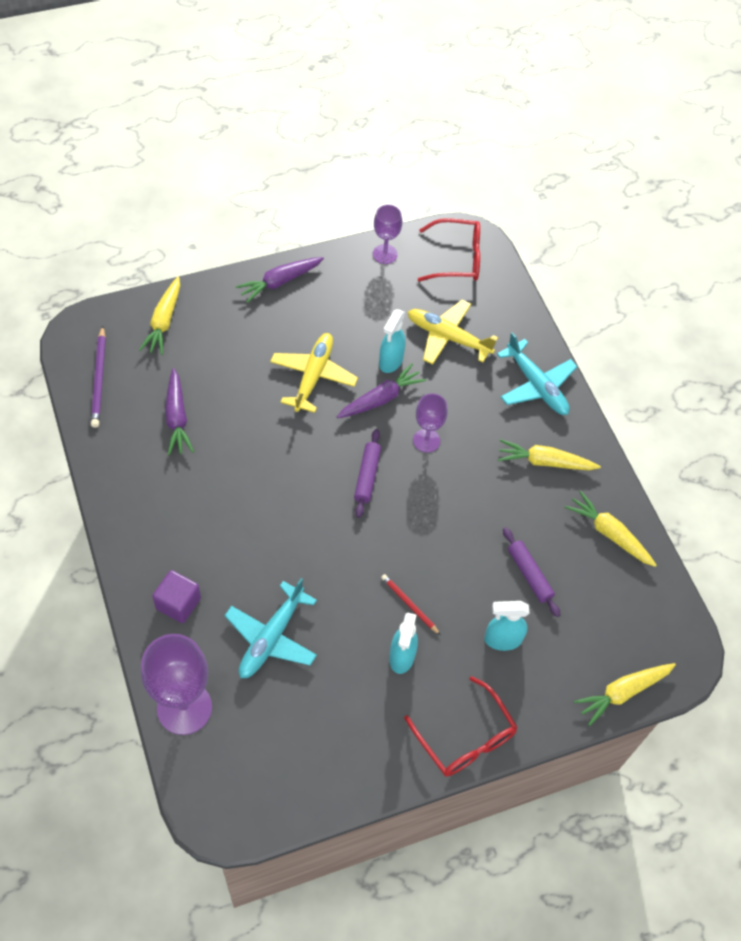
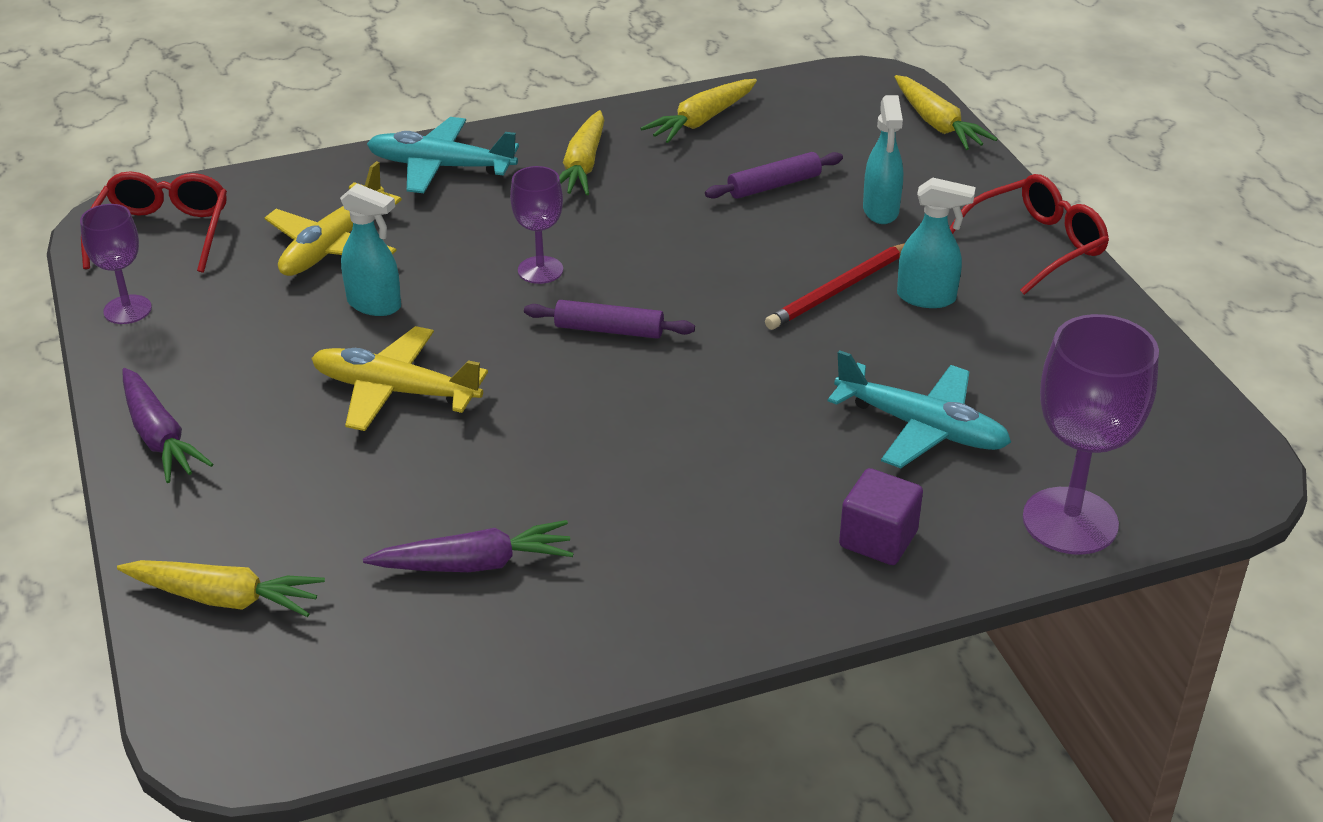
camera: 85 degrees left, 20 degrees down
(99, 379) = (364, 691): purple pencil -> none
(381, 398) = (452, 315): purple carrot -> none
(409, 604) = (839, 290): red pencil -> red pencil, size x1.58
(536, 385) = (441, 167): turquoise plane -> turquoise plane turned 135 degrees counterclockwise

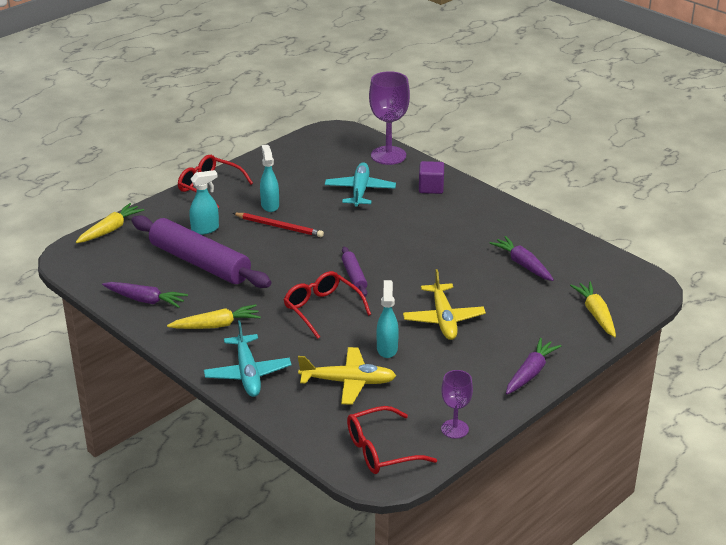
camera: 115 degrees left, 5 degrees down
(540, 270) = (322, 309): purple goblet -> red glasses
(701, 121) = (145, 300): yellow carrot -> purple carrot
(774, 185) = (200, 262): purple rolling pin -> purple rolling pin, size x2.20

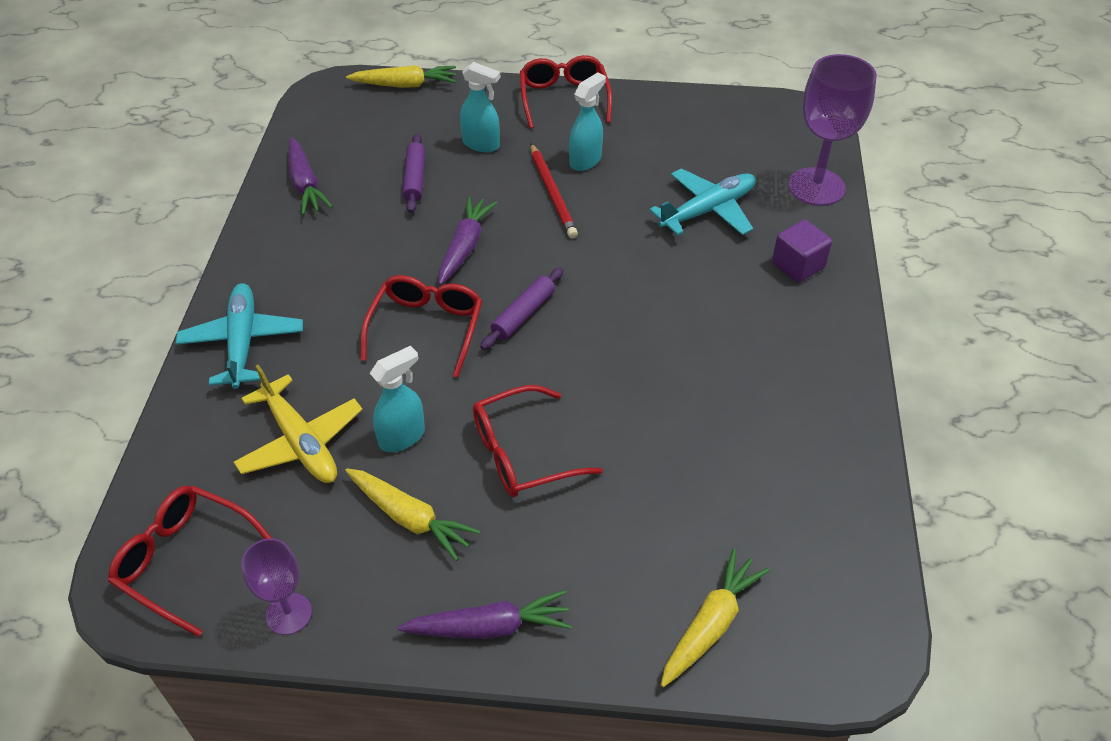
camera: 50 degrees right, 15 degrees up
(200, 262) = (415, 179): purple rolling pin -> purple rolling pin, size x0.45
(216, 325) = (310, 263): yellow carrot -> yellow carrot (410, 518)
(247, 373) = (242, 343): turquoise plane -> turquoise plane turned 135 degrees clockwise
(443, 319) = (521, 453): yellow plane -> red glasses
(522, 264) = (737, 463): purple carrot -> purple carrot (465, 247)

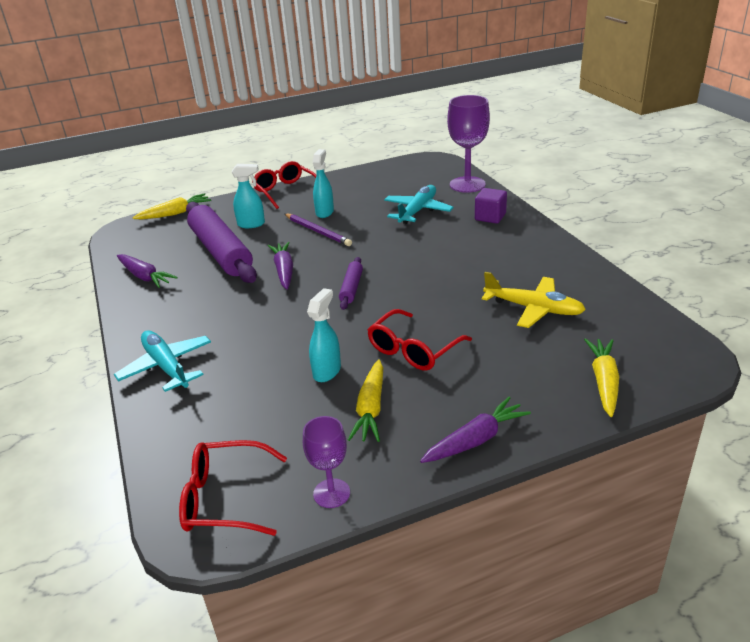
camera: 25 degrees left, 15 degrees down
(300, 441) = (256, 400): yellow plane -> yellow plane (533, 308)
(410, 518) = (371, 408): yellow carrot -> yellow carrot turned 90 degrees clockwise
(415, 179) = (221, 252): purple rolling pin -> purple rolling pin, size x2.20
(426, 328) = (294, 315): red glasses -> none
(552, 193) = (318, 231): red pencil -> purple pencil

